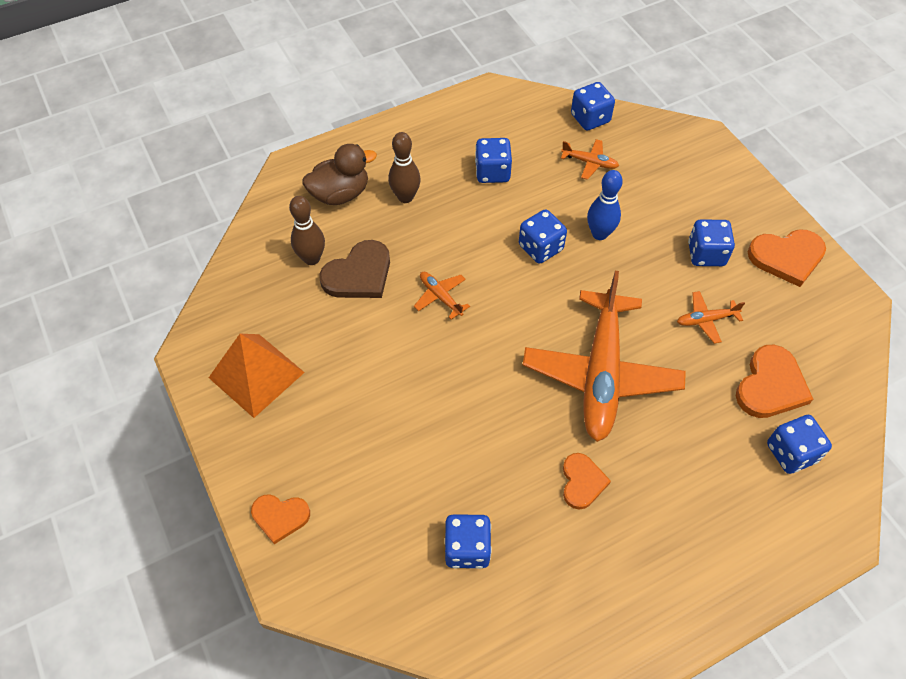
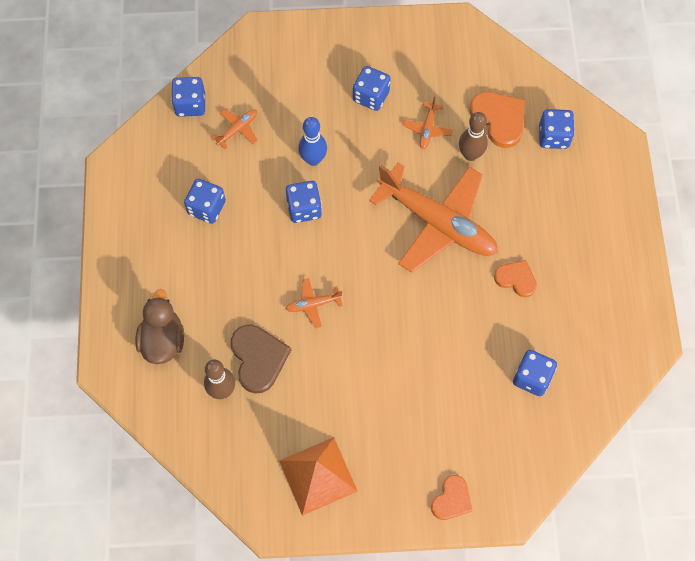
camera: 65 degrees left, 10 degrees up
(405, 197) = (196, 288): brown bowling pin -> brown bowling pin (470, 154)
(787, 257) = (401, 45): orange heart -> none

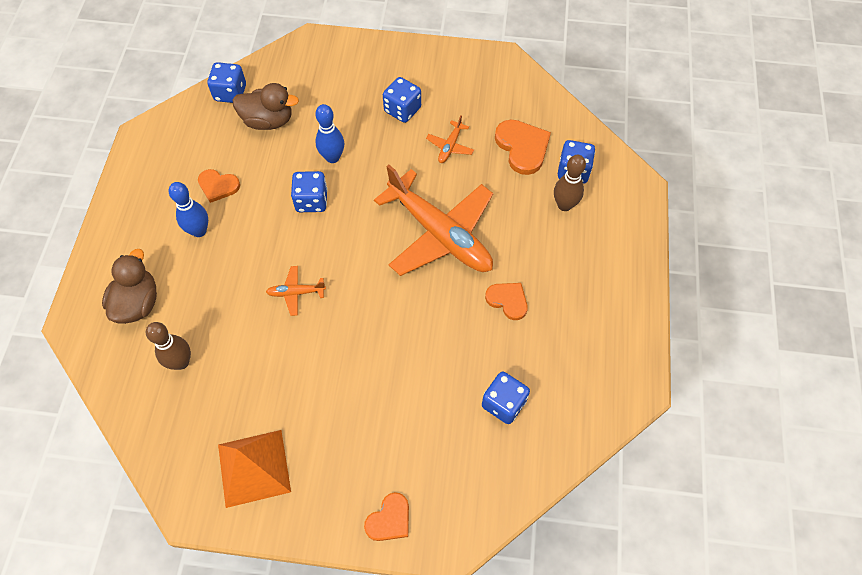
camera: 10 degrees right, 5 degrees down
(201, 258) = (199, 231): none -> blue bowling pin
(206, 208) = (218, 186): blue dice -> orange heart
(238, 129) = (268, 121): orange plane -> brown duck
(258, 358) = (226, 336): brown heart -> none
(470, 154) = (487, 175): brown bowling pin -> brown bowling pin (564, 205)

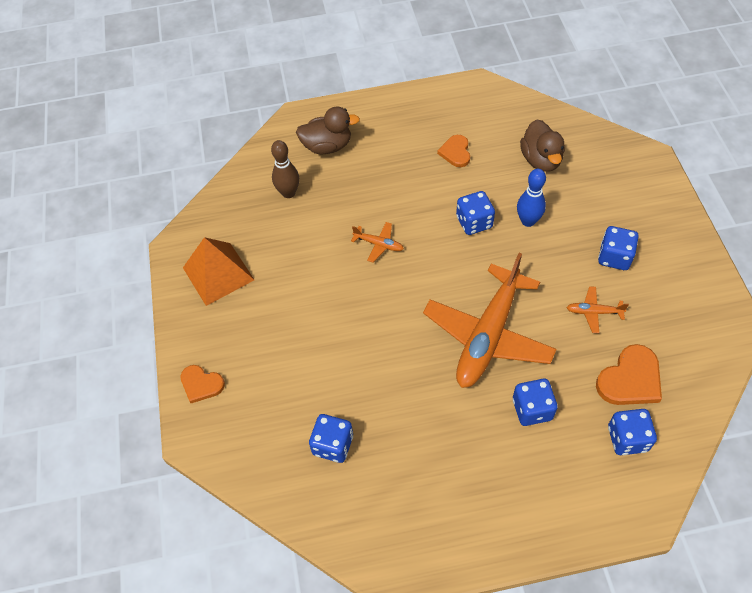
camera: 75 degrees right, 5 degrees down
(199, 231) = (407, 157): blue bowling pin -> none
(230, 93) = (554, 123): blue dice -> blue dice (532, 409)
(296, 292) = (379, 244): orange plane -> orange plane turned 135 degrees clockwise
(508, 300) = (441, 417): orange heart -> none
(564, 205) = (578, 441): brown bowling pin -> none

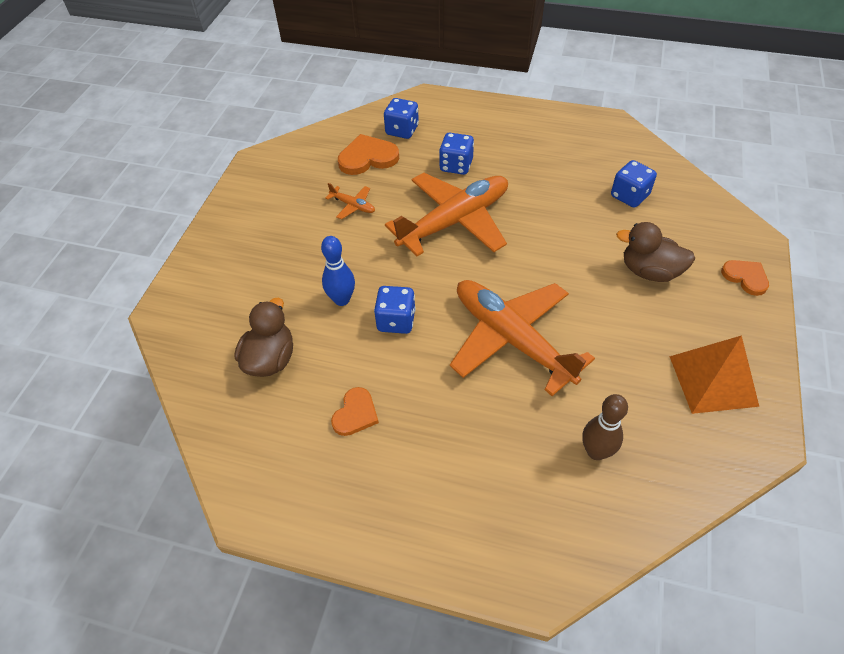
camera: 155 degrees left, 5 degrees down
(327, 146) = (515, 504): brown duck -> brown duck (649, 271)
(379, 244) = (511, 339): orange plane -> orange plane, size x2.48
(614, 257) = (295, 238): blue dice -> none

